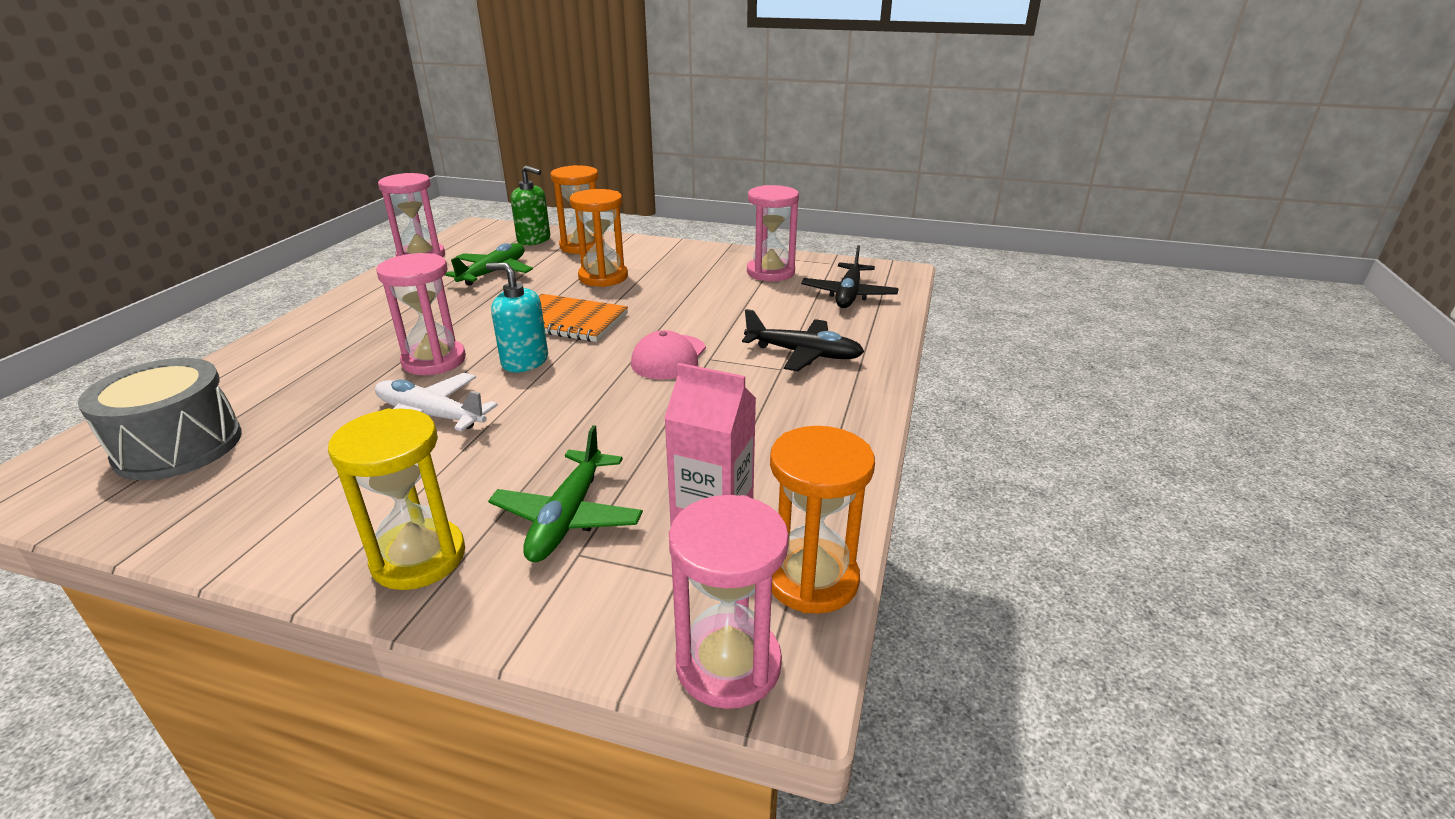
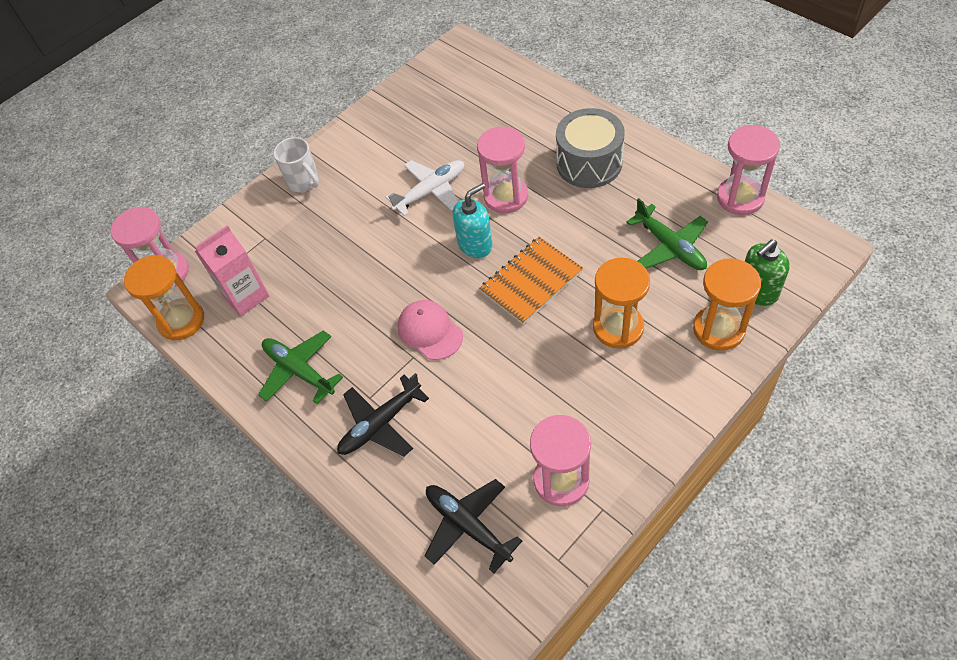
camera: 125 degrees right, 25 degrees up
(179, 446) = (463, 92): grey drum -> grey drum (589, 163)
(419, 558) = (304, 182): yellow hourglass -> white mug
(568, 517) = (293, 238): green plane -> green plane (299, 371)

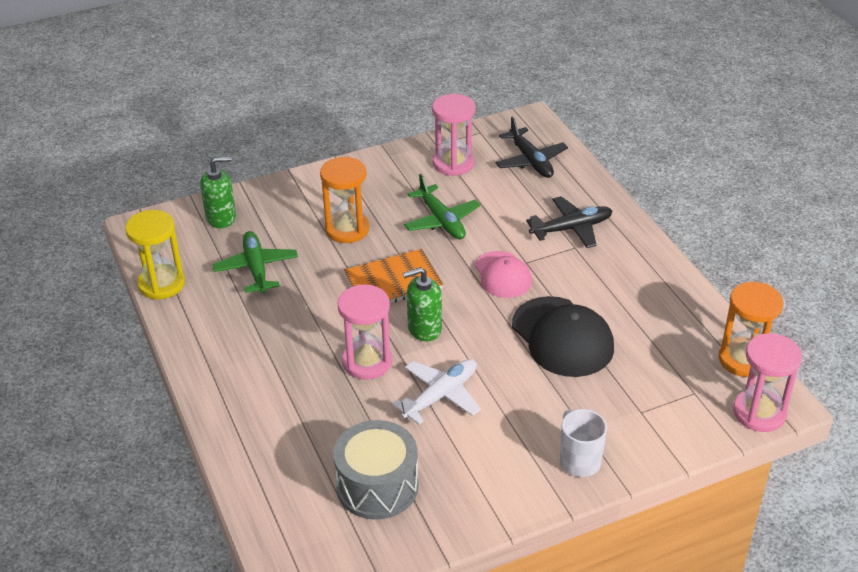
camera: 165 degrees left, 15 degrees down
(246, 296) = (671, 360): pink carton -> none
(299, 371) = (631, 283): green plane -> green plane (441, 220)
(348, 282) = (562, 337): none -> black cap
(430, 191) = (440, 395): white plane -> white plane turned 150 degrees clockwise
(475, 244) = (424, 328): turquoise soap dispenser -> green soap dispenser
(589, 163) = (263, 364): grey drum -> grey drum (377, 486)
(718, 329) = (274, 205): orange hourglass -> none
(740, 197) = (162, 284): pink hourglass -> yellow hourglass

